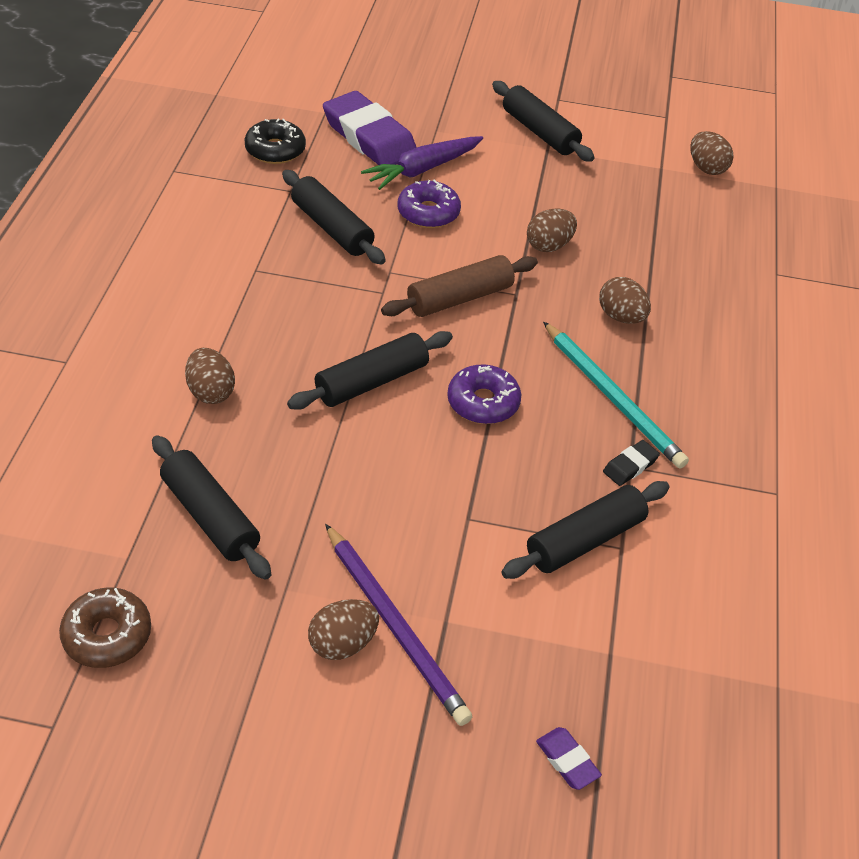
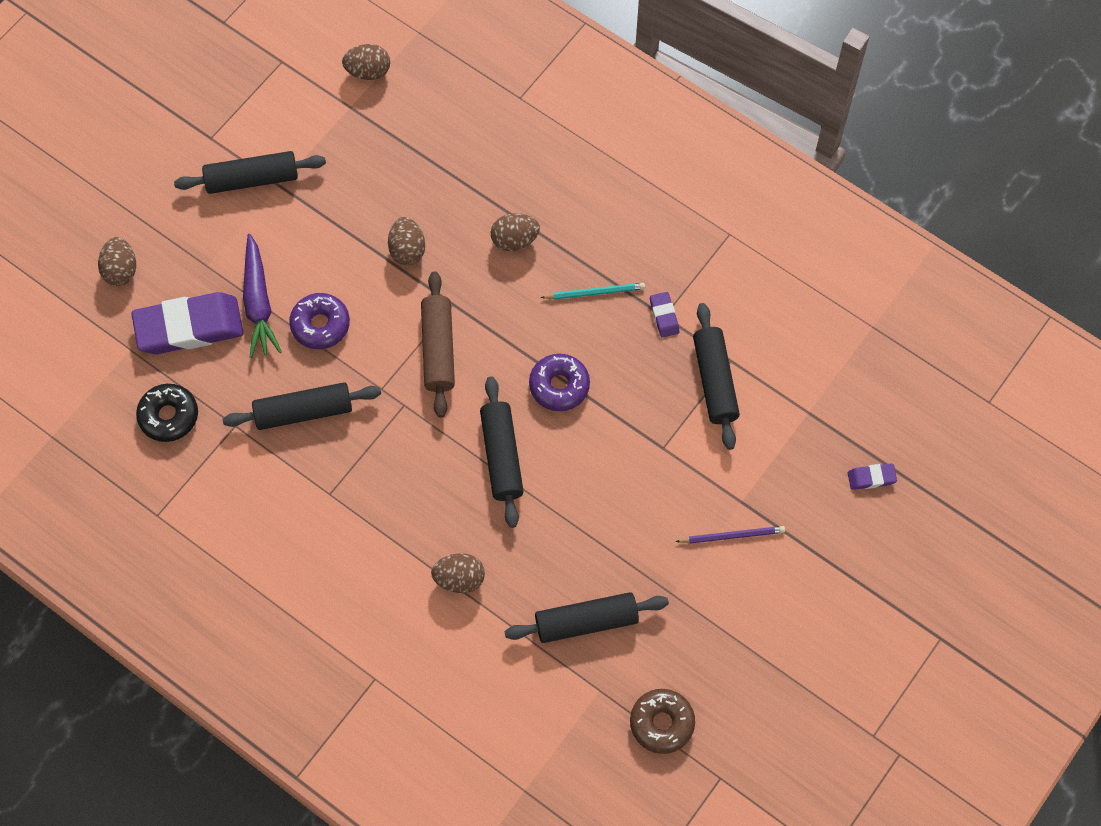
camera: 60 degrees left, 20 degrees up
(343, 643) = (732, 574): brown egg -> brown egg (121, 270)
(395, 626) = (732, 536): purple pencil -> purple pencil, size x0.57
(612, 398) = (595, 292): turquoise pencil -> turquoise pencil, size x0.57
(630, 466) = (664, 316): black eraser -> purple eraser

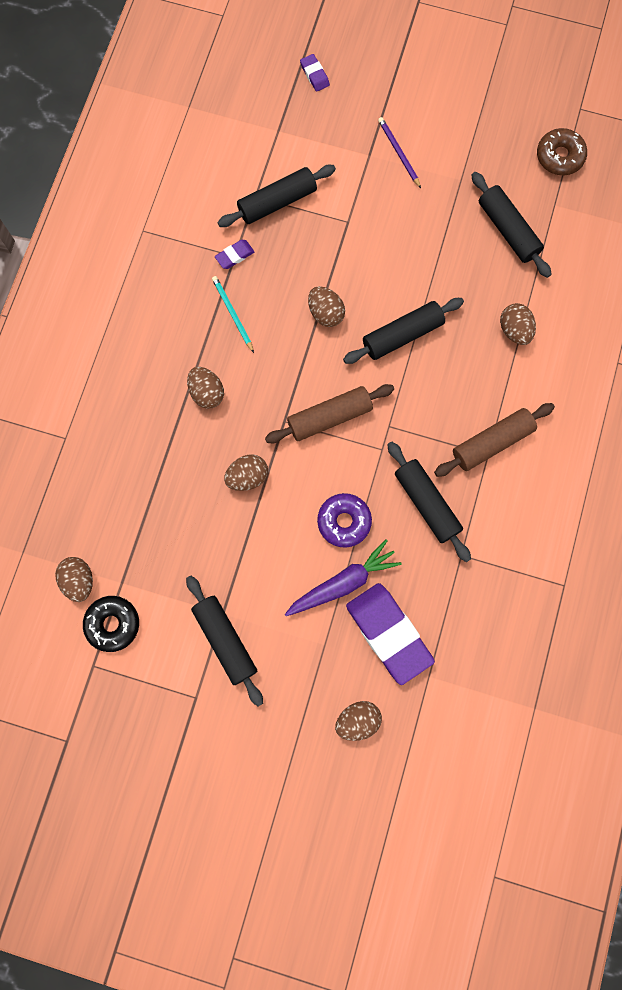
camera: 110 degrees left, 10 degrees up
(169, 416) = (475, 614): black donut -> black donut (113, 624)
(340, 503) = (492, 443): none -> brown rolling pin
(559, 386) = (325, 313): purple donut -> brown egg

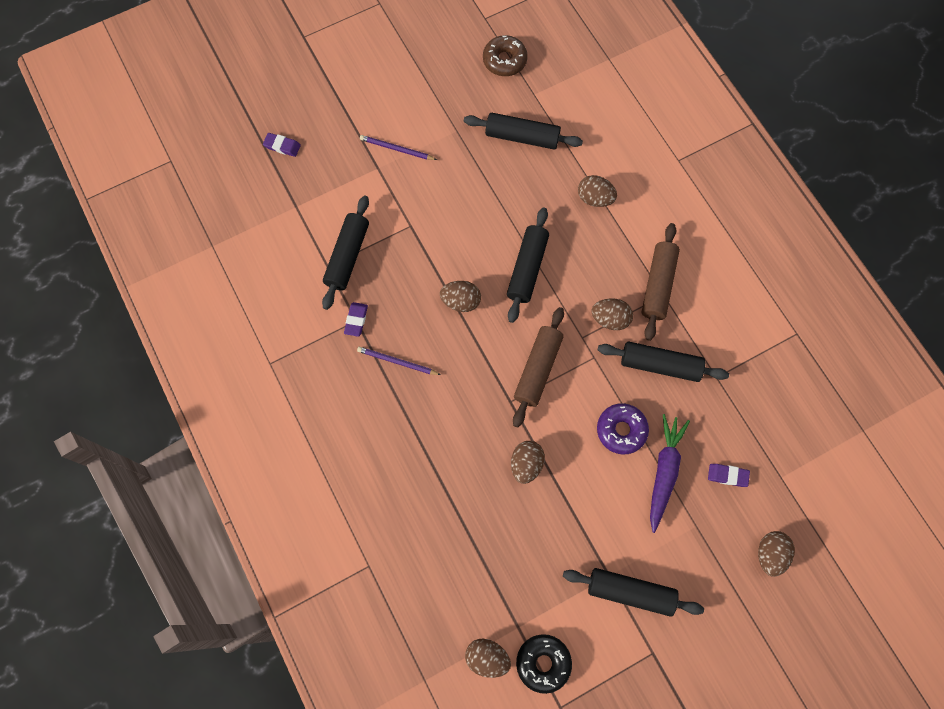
camera: 45 degrees left, 5 degrees down
(207, 393) = (437, 434): brown egg -> brown egg (610, 319)
(232, 314) = (397, 362): turquoise pencil -> purple pencil
(388, 633) = (727, 475): purple eraser -> purple eraser, size x0.43

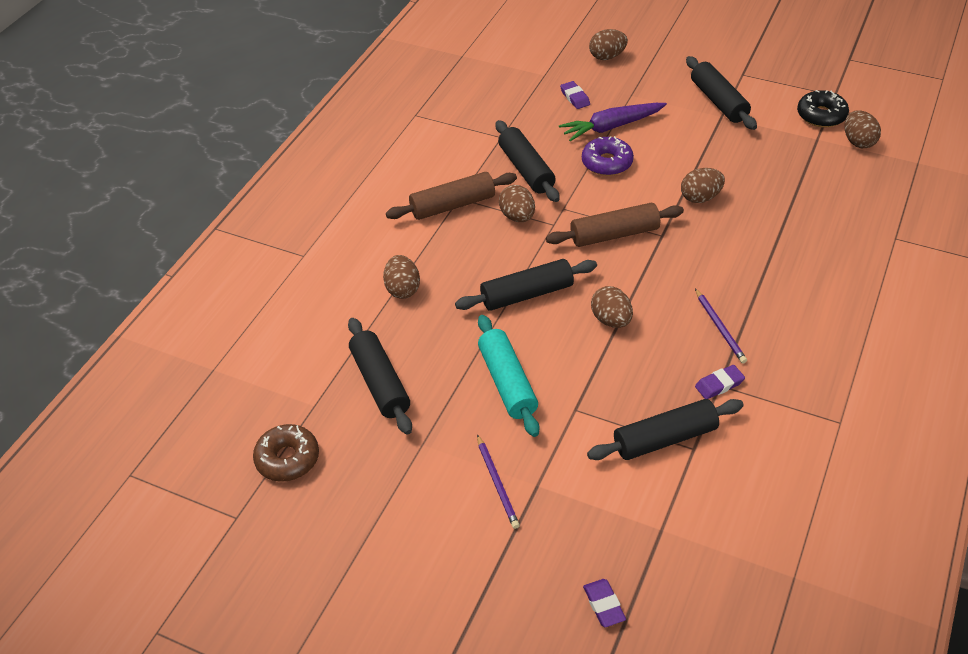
camera: 125 degrees left, 25 degrees down
(462, 204) = (507, 382): none -> turquoise rolling pin

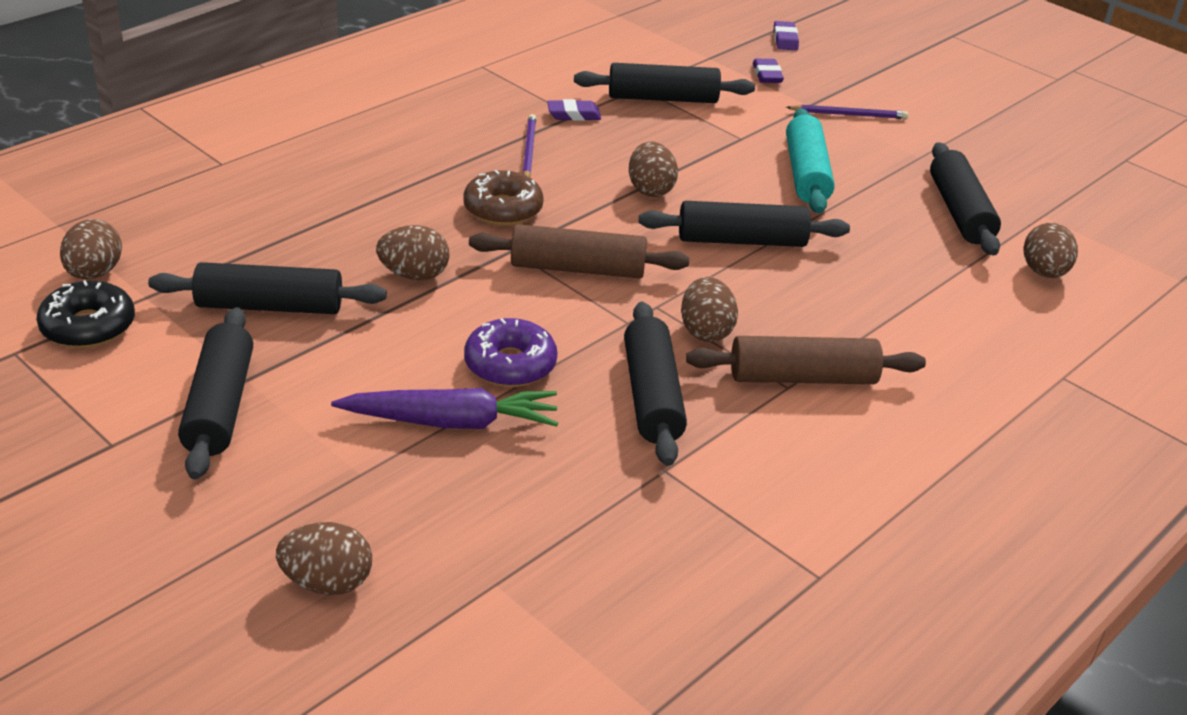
camera: 165 degrees left, 10 degrees down
(287, 459) = (1073, 183): brown donut -> brown donut (503, 209)
(402, 289) = (912, 292): brown egg -> brown egg (1044, 272)
(497, 483) = (849, 115): purple pencil -> purple pencil turned 90 degrees clockwise
(575, 97) = (472, 504): purple eraser -> purple eraser (767, 75)
(753, 154) = (269, 306): none -> black rolling pin

